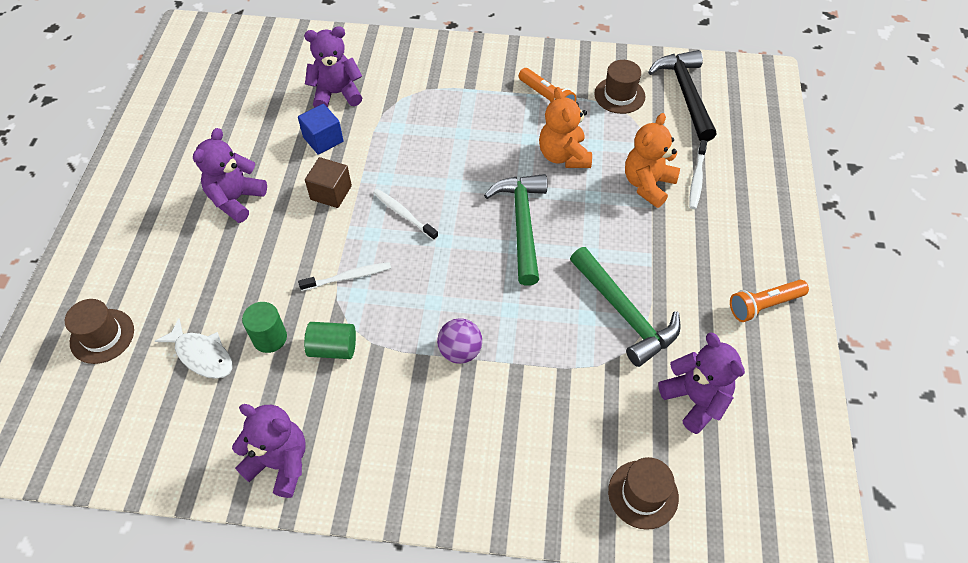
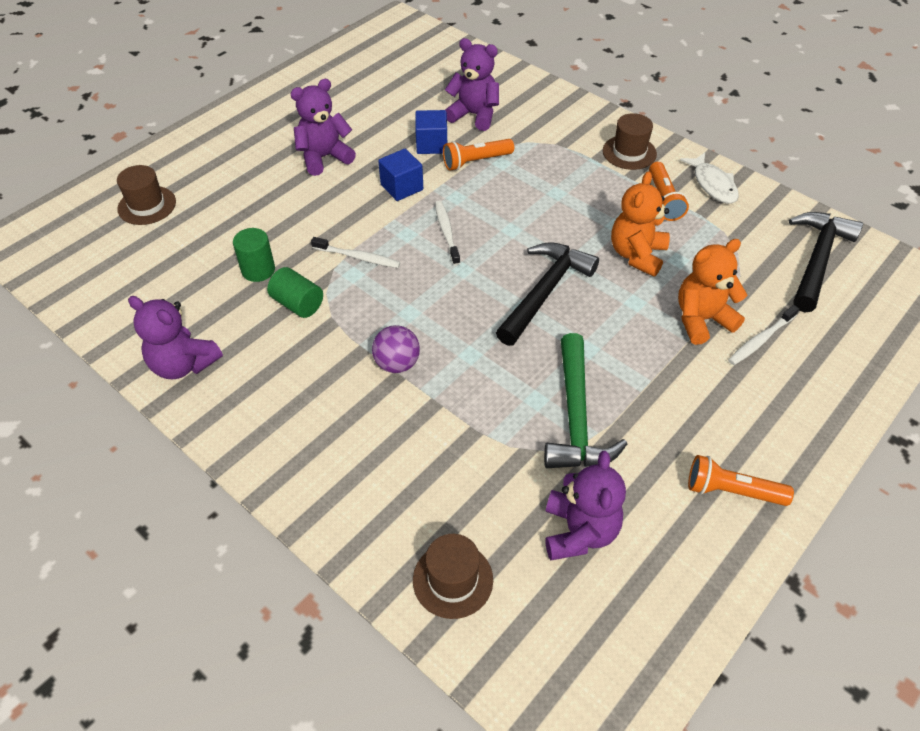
camera: 35 degrees right, 5 degrees down
(202, 355) = (200, 255): white fish -> white fish (712, 184)
(280, 463) = (183, 364): purple teddy bear -> purple teddy bear turned 150 degrees clockwise
(331, 193) = (402, 187): brown cube -> blue cube
(374, 137) = (476, 161): none -> orange flashlight
(522, 224) = (545, 292): green hammer -> black hammer
(619, 95) = (742, 229): brown hat -> brown hat (629, 152)

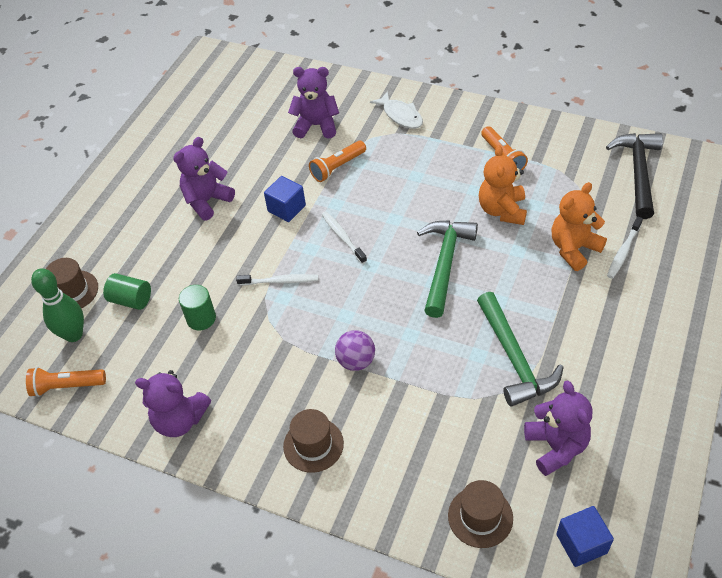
camera: 15 degrees left, 0 degrees up
(125, 247) = (73, 334): none -> green bowling pin
(298, 304) = (250, 337): green cylinder -> green cylinder (131, 300)
(431, 144) = (293, 163): blue cube -> blue cube (581, 543)
(545, 292) = (445, 264): black hammer -> green hammer
(629, 152) = (458, 123): brown hat -> brown hat (313, 445)
(712, 184) = (535, 132): white fish -> white fish (401, 115)
(731, 491) = (651, 377): orange flashlight -> orange flashlight (66, 386)

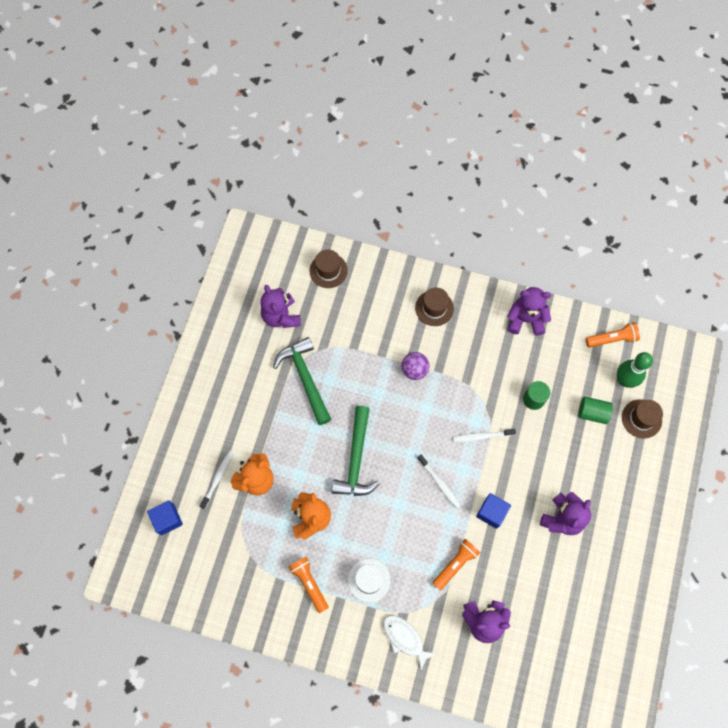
camera: 170 degrees right, 20 degrees up
(435, 158) = (369, 580): none -> white hat
(581, 543) = (271, 259): blue cube -> blue cube (167, 519)
(638, 173) = (193, 567): black hammer -> none

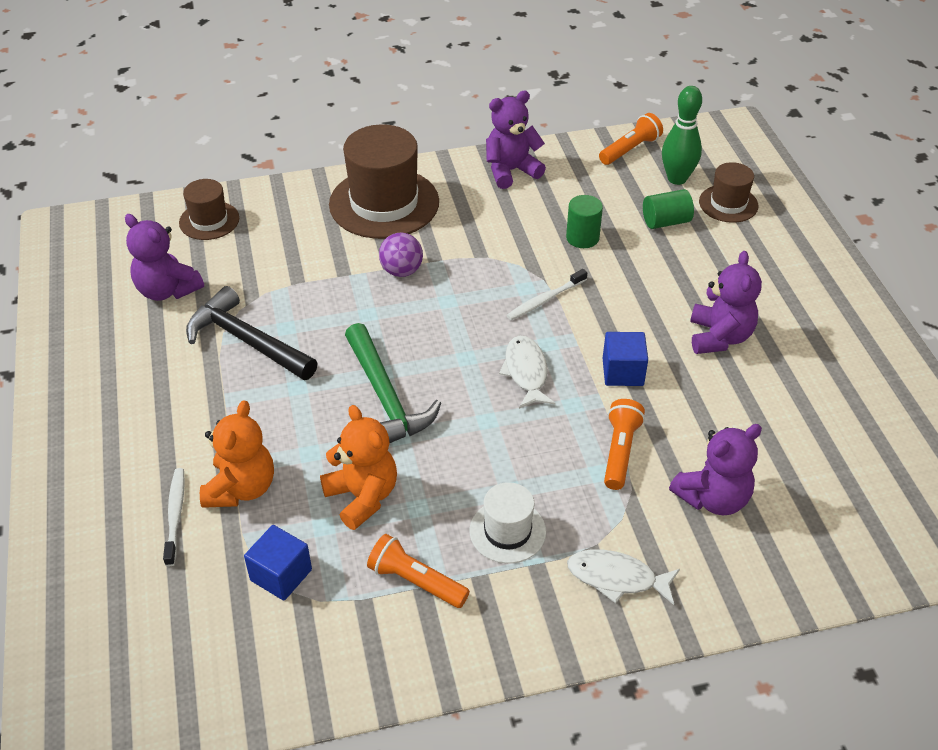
camera: 30 degrees left, 25 degrees down
(167, 519) = (114, 610): blue cube -> blue cube (281, 575)
(305, 378) = (247, 341): green hammer -> black hammer
(434, 308) = (384, 203): brown hat -> brown hat, size x1.88
(439, 483) = (526, 372): white toothbrush -> white fish

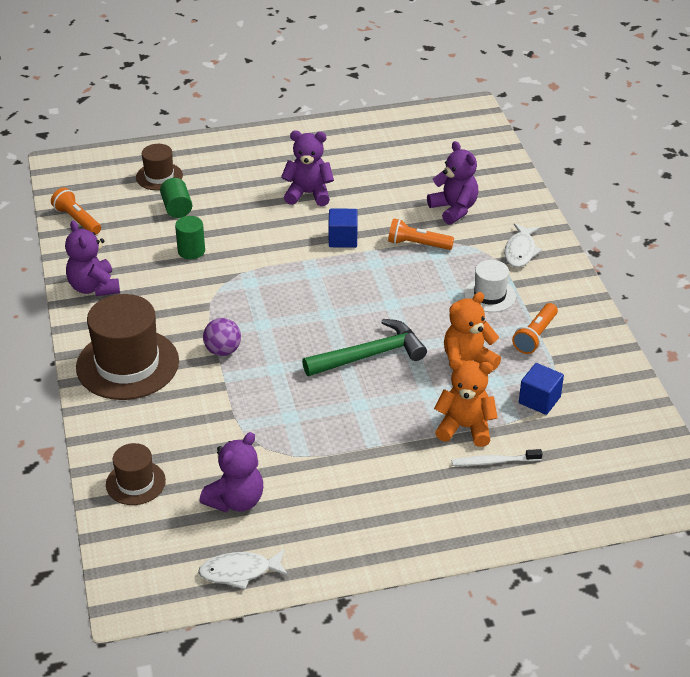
camera: 90 degrees left, 5 degrees down
(247, 341) = (305, 439): black hammer -> none
(526, 372) = (342, 284): white fish -> white fish (239, 572)
(545, 300) = (264, 273): white toothbrush -> none
(677, 178) = (122, 198): green bowling pin -> none

